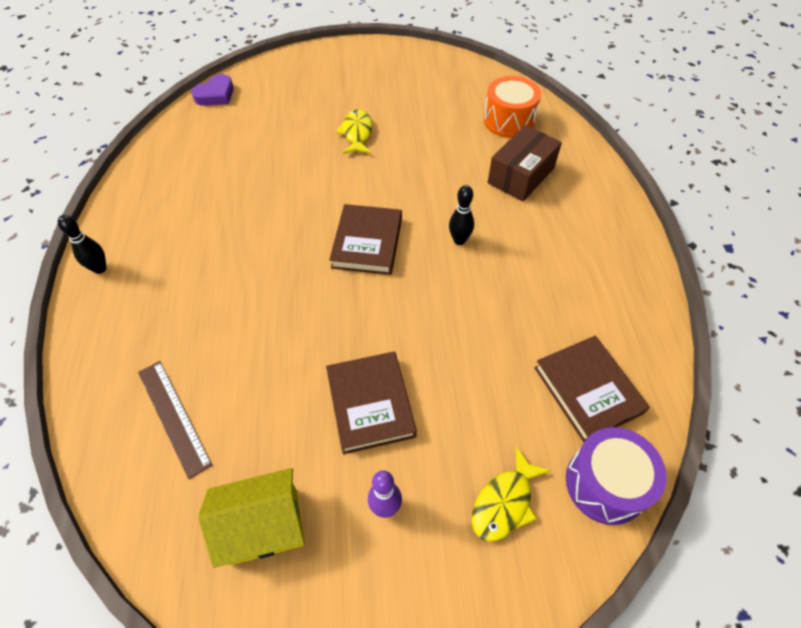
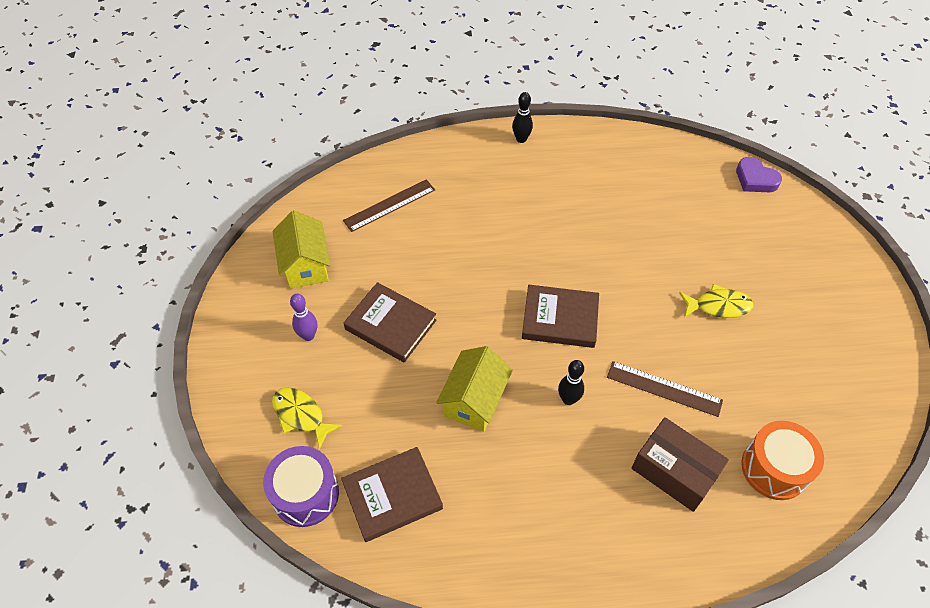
camera: 90 degrees right, 0 degrees up
(370, 404) = (390, 325): brown book -> brown book turned 45 degrees clockwise
(443, 174) = (664, 388): none -> brown ruler
(467, 316) = (474, 400): none -> yellow house

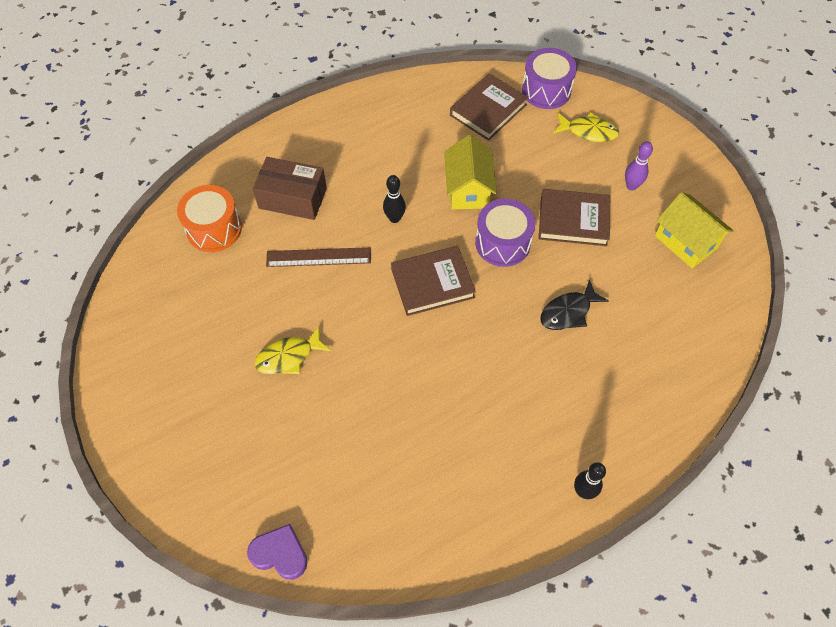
camera: 155 degrees right, 5 degrees up
(389, 205) = (662, 335): brown ruler -> none
(452, 249) = (568, 312): none -> black fish
(472, 330) = (502, 243): none -> purple drum

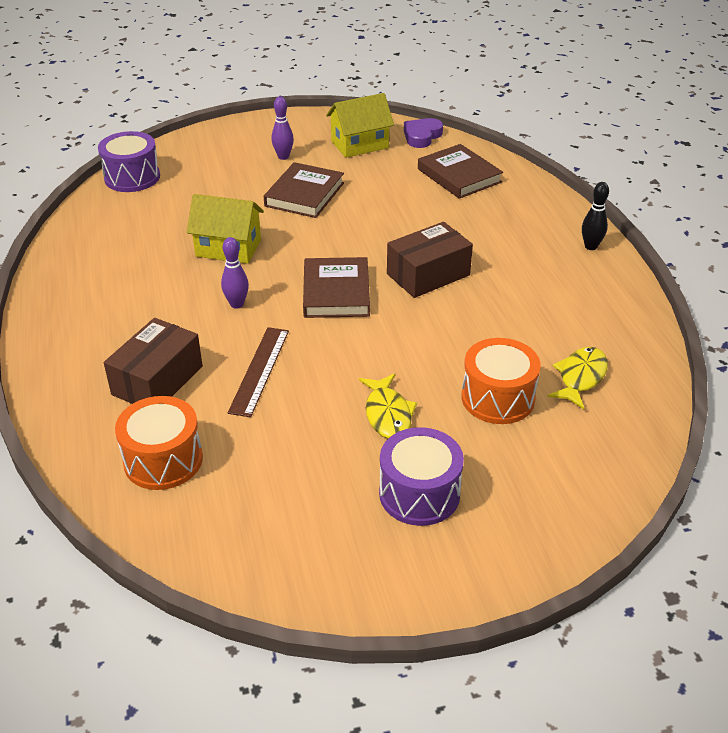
camera: 75 degrees left, 20 degrees down
(280, 554) = (632, 453): purple heart -> purple heart (422, 136)
(325, 435) = (498, 398): none -> orange drum
(394, 218) = (237, 304): black bowling pin -> purple bowling pin
(482, 349) = (428, 274): none -> brown box
(488, 110) = (130, 216): brown book -> brown book (459, 175)
(502, 243) = (309, 239): purple drum -> purple drum (419, 494)
(568, 312) = (406, 218): black fish -> none
(588, 131) = (203, 165): yellow fish -> yellow fish (580, 377)

